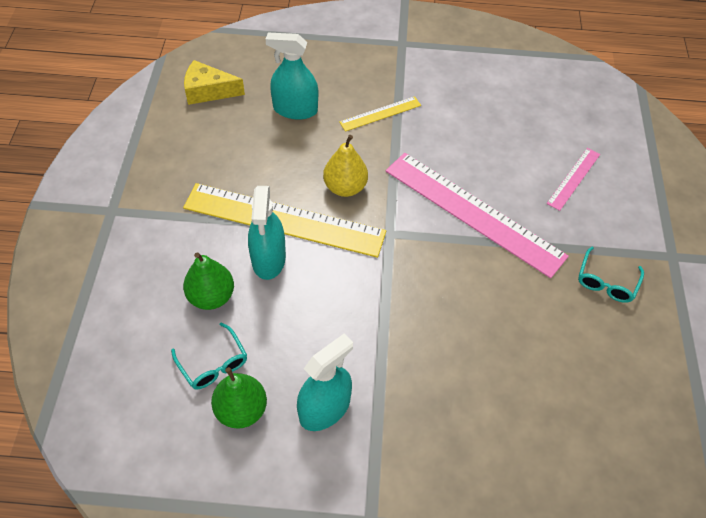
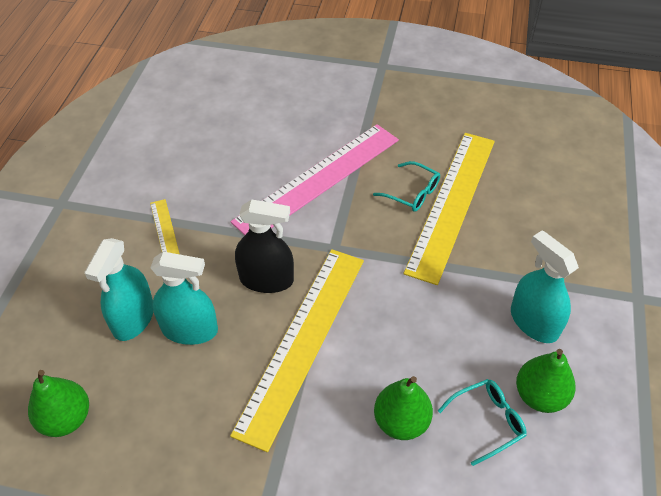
camera: 80 degrees left, 5 degrees down
(208, 91) = (66, 419): yellow cheese -> green pear
(268, 259) = (354, 360): turquoise spray bottle -> turquoise spray bottle (190, 329)
(345, 187) = (266, 279): yellow pear -> black spray bottle
(470, 332) = (451, 203): none -> yellow ruler
(573, 178) = (290, 105): pink ruler -> none
(606, 282) = (404, 108): turquoise glasses -> turquoise glasses (412, 193)

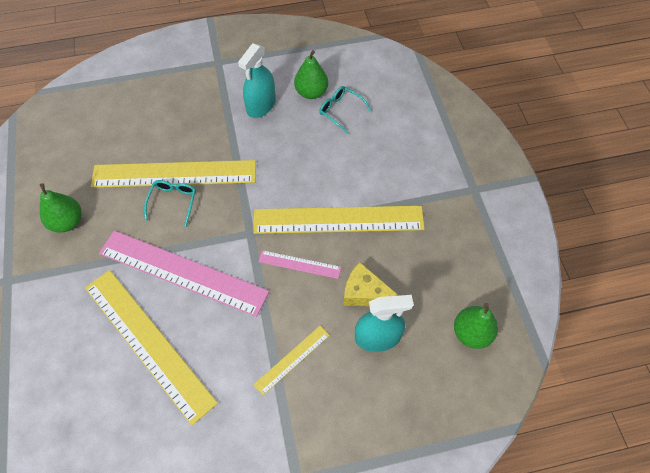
camera: 115 degrees left, 10 degrees up
(190, 329) = (366, 293): turquoise spray bottle -> yellow cheese
(259, 139) = (148, 343): none -> yellow ruler
(266, 279) = (299, 264): black spray bottle -> pink ruler
(401, 421) = (363, 149): green pear -> green pear (67, 222)

